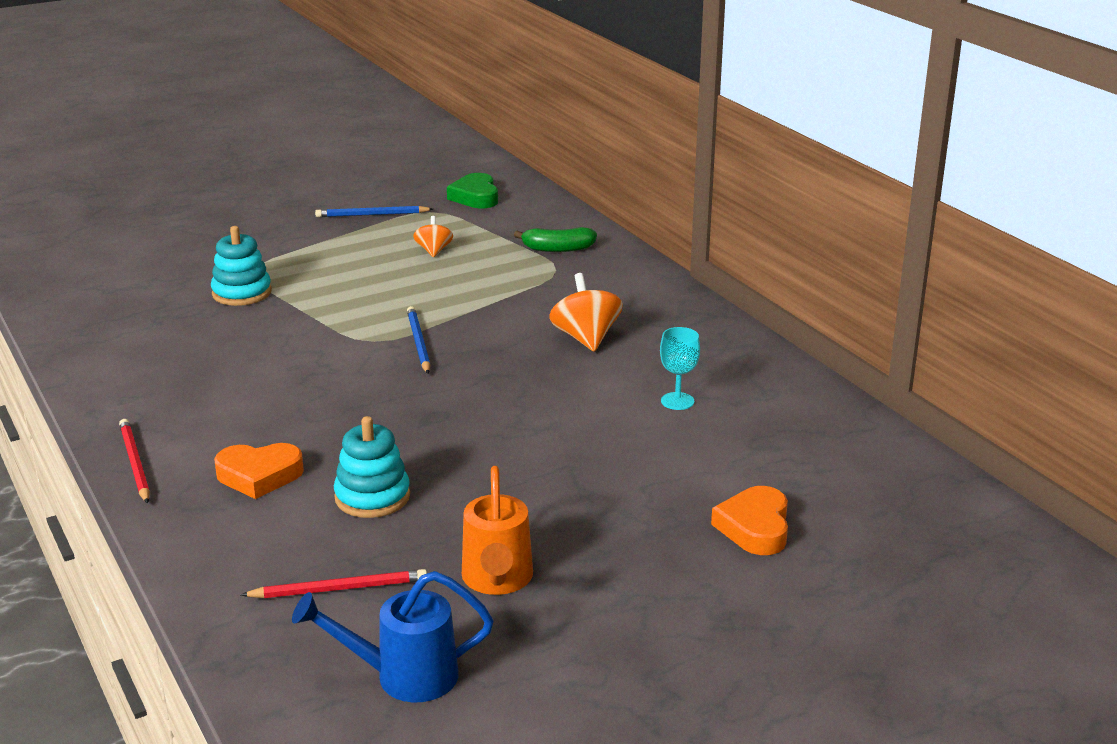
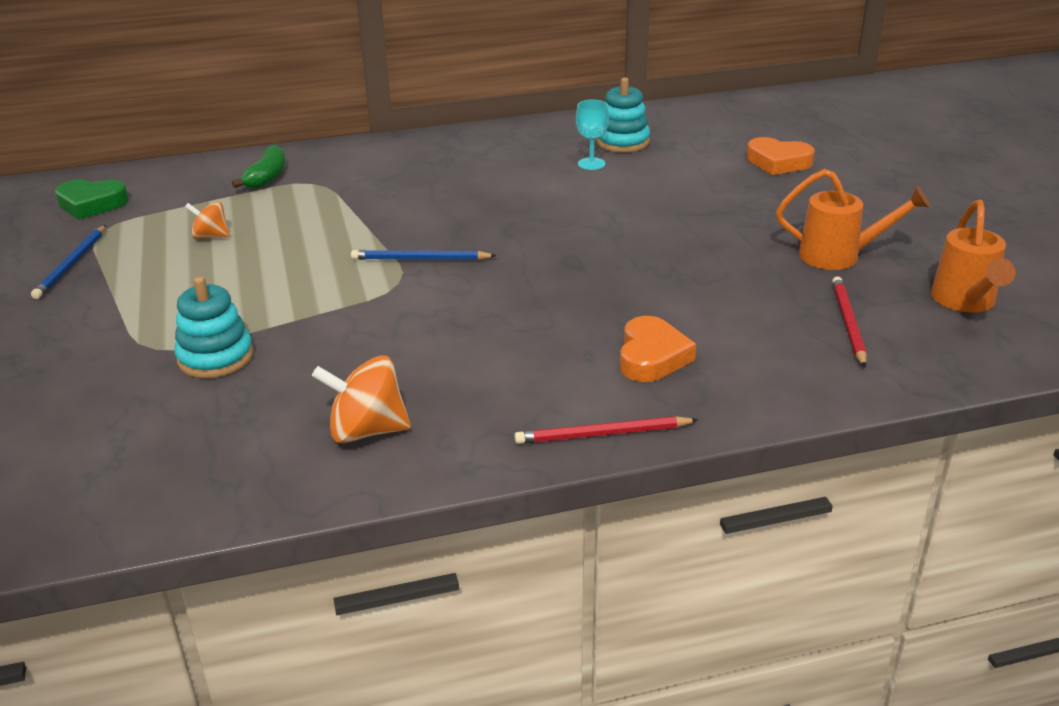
camera: 75 degrees left, 5 degrees up
(372, 497) = (705, 300): turquoise stacking toy -> turquoise stacking toy (622, 142)
(404, 676) = (965, 302): blue watering can -> orange watering can
(586, 338) = (463, 185): orange spinning top -> orange spinning top (367, 431)

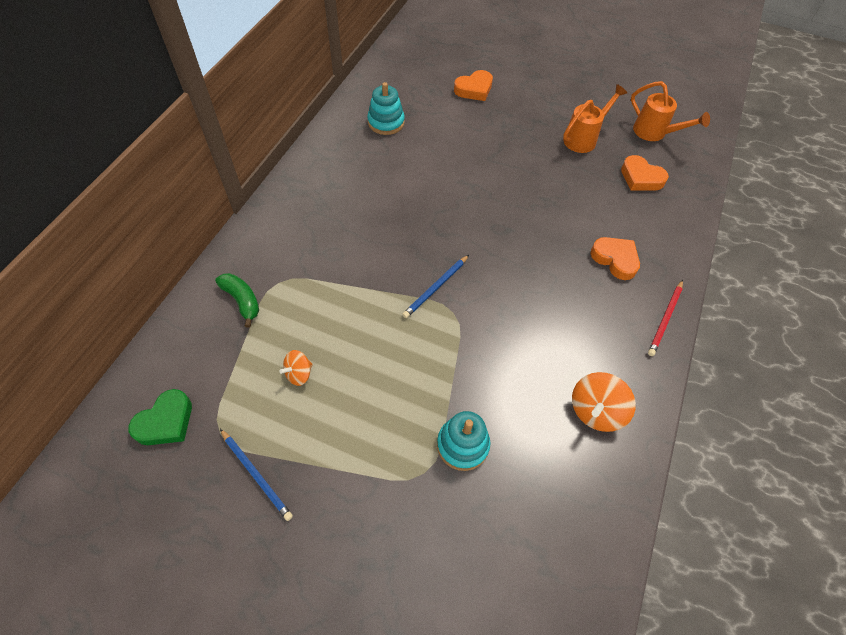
camera: 55 degrees left, 25 degrees up
(591, 164) = (398, 151): turquoise goblet -> none
(848, 323) = (641, 178): red pencil -> orange heart

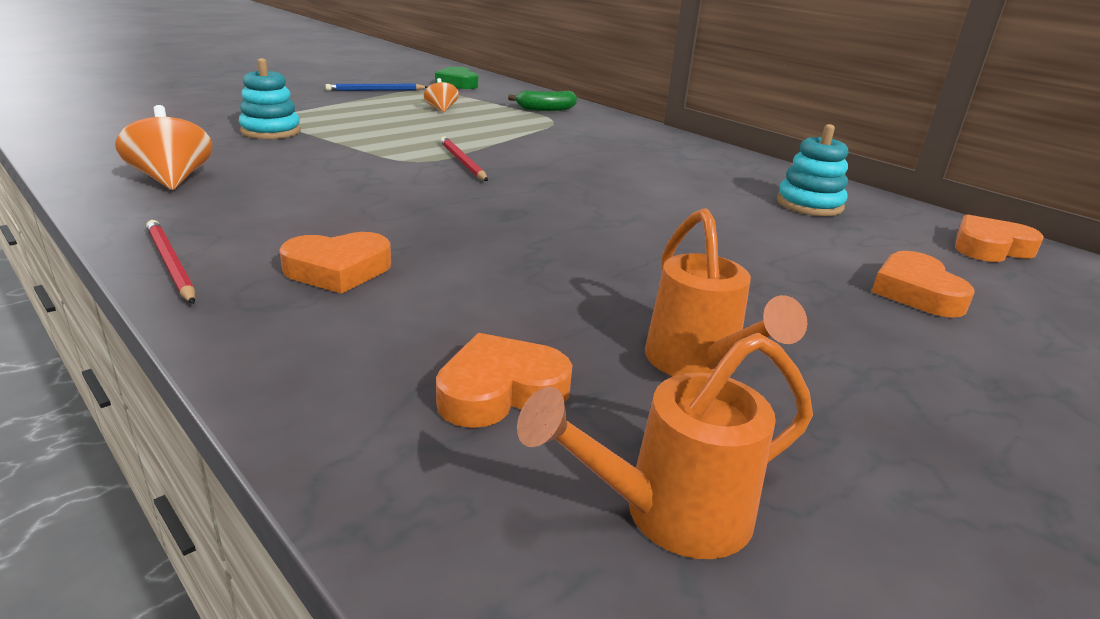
camera: 115 degrees right, 30 degrees down
(400, 66) = (990, 248): none -> orange heart
(436, 288) = (462, 162): blue pencil -> red pencil

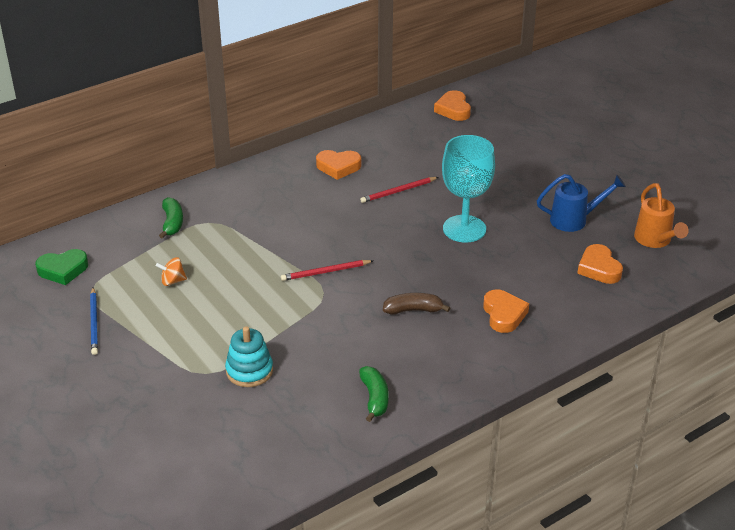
camera: 80 degrees left, 10 degrees up
(170, 264) = (503, 370): red pencil -> red pencil (398, 191)
(172, 180) = (374, 398): orange spinning top -> green banana
(368, 205) = (413, 310): none -> brown banana
(602, 245) = (464, 229): none -> turquoise goblet
(698, 365) = (574, 220): orange watering can -> blue watering can
(809, 204) = (397, 147): turquoise stacking toy -> none
(916, 292) = (506, 148): orange heart -> orange heart (338, 167)

